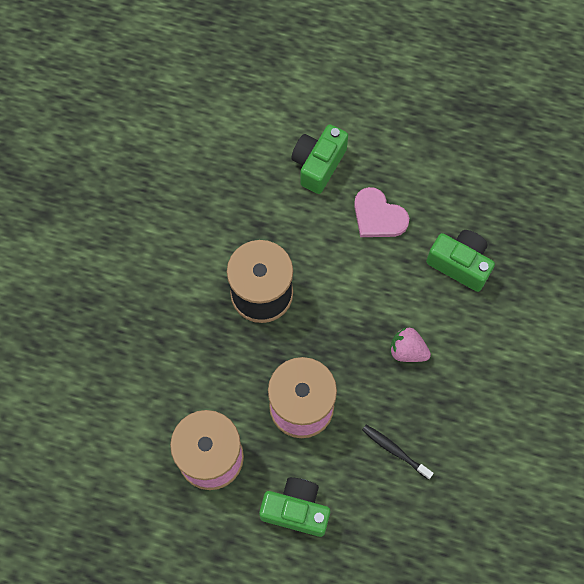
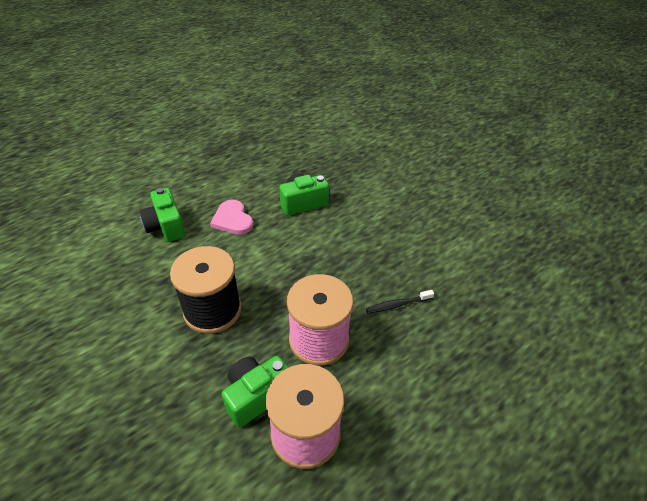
camera: 55 degrees left, 25 degrees down
(296, 510) = (398, 396): green camera -> green camera (256, 395)
(378, 216) = (232, 219): pink heart -> pink heart turned 75 degrees clockwise
(407, 351) = (333, 257): pink strawberry -> none

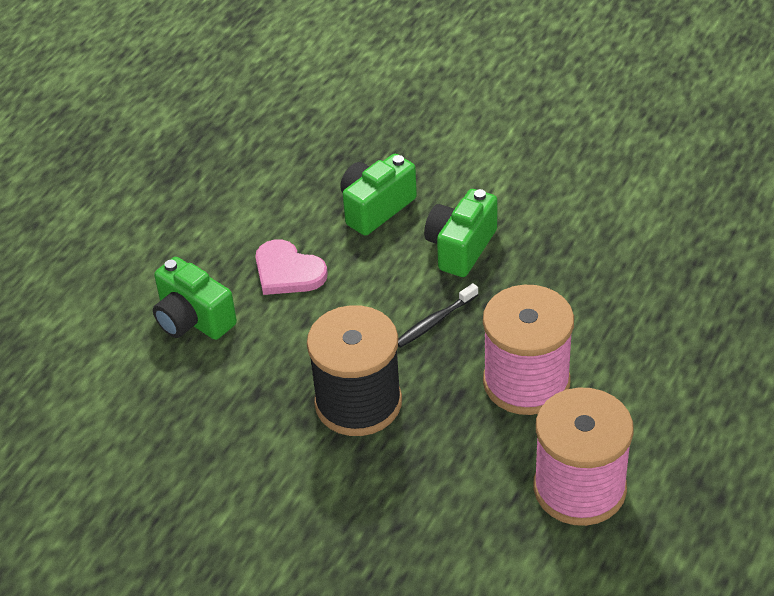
camera: 20 degrees left, 0 degrees up
(256, 395) = (492, 474): green camera -> green camera (460, 247)
(397, 305) = (600, 300): black toothbrush -> black toothbrush (434, 321)

